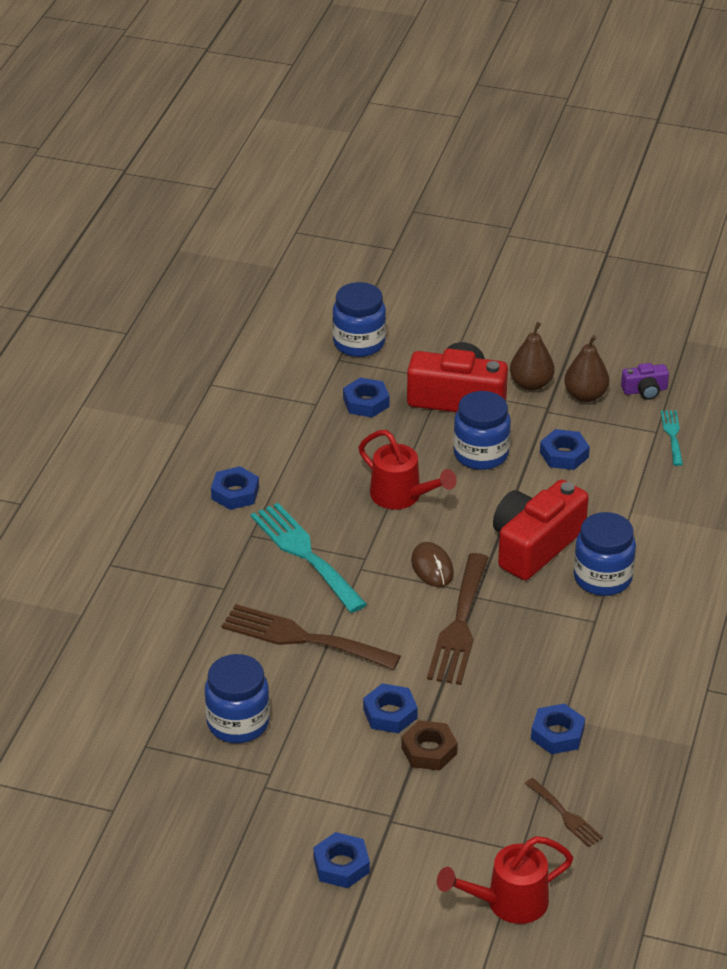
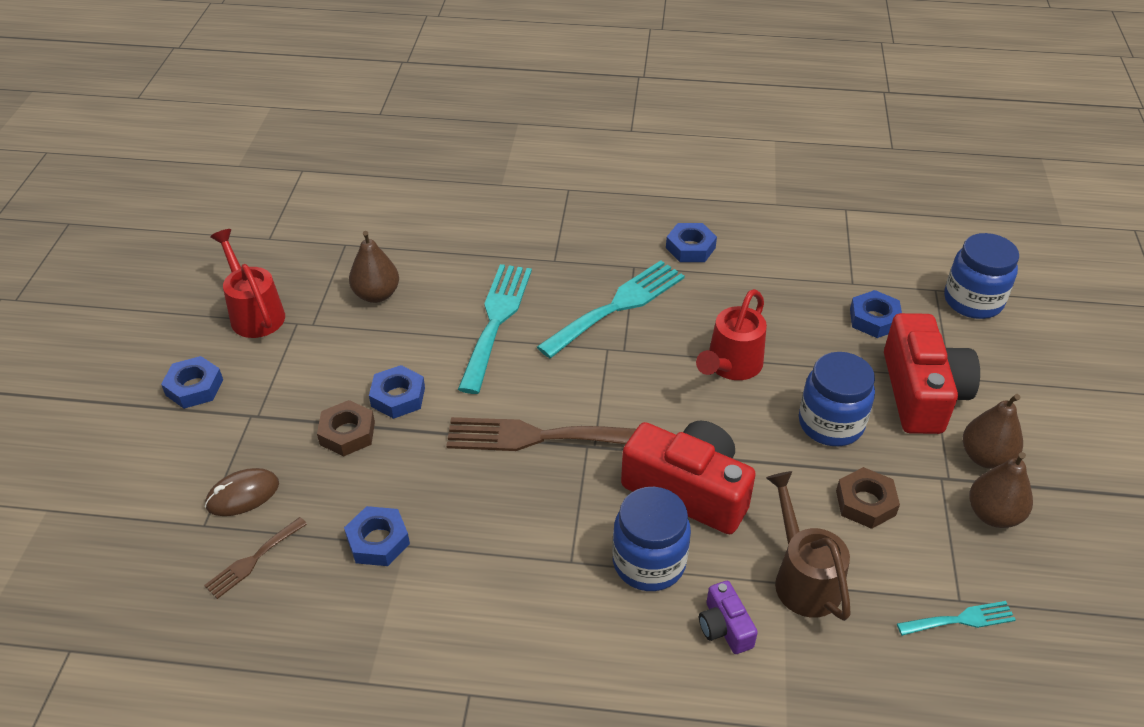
camera: 80 degrees right, 5 degrees up
(238, 723) = (376, 294): blue jar -> brown pear
(302, 638) = (496, 320): brown fork -> turquoise fork
(432, 567) = (624, 404): brown mouse -> brown mouse (243, 495)
(508, 903) = (131, 521): red watering can -> red watering can (254, 313)
(564, 454) = (865, 503): blue nut -> brown nut
(628, 501) = (803, 578): none -> brown watering can
(645, 390) = (1040, 580): purple camera -> purple camera (724, 627)

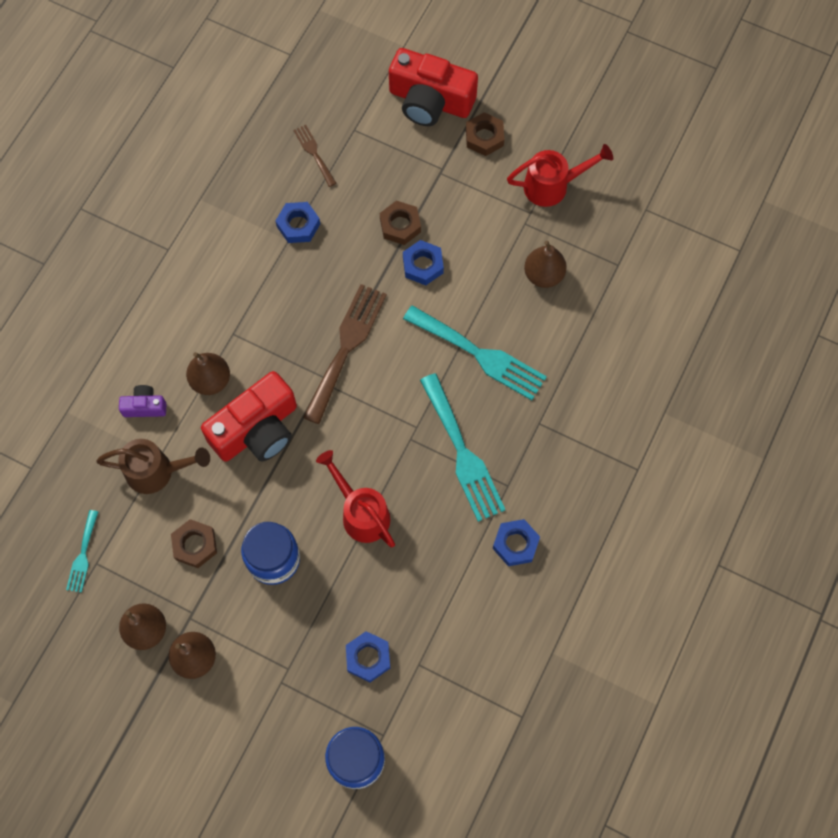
camera: 110 degrees right, 25 degrees up
(194, 387) = (484, 137): blue nut -> brown nut
(243, 495) = (370, 154): brown mouse -> none
(649, 562) = (211, 380): blue jar -> brown pear
(922, 392) = (275, 648): red camera -> red camera (430, 101)

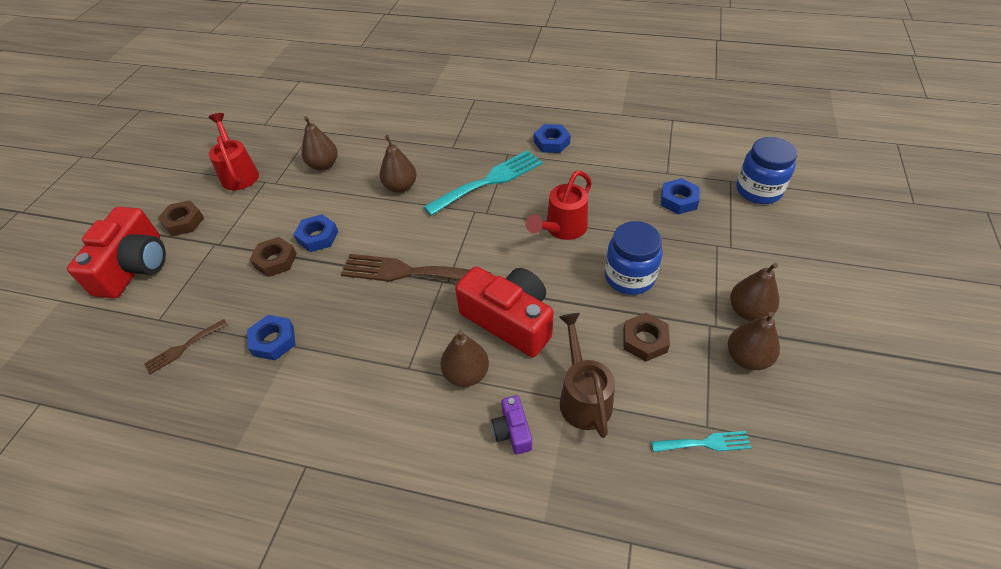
camera: 100 degrees left, 20 degrees down
(480, 355) = (400, 187): turquoise fork -> brown pear

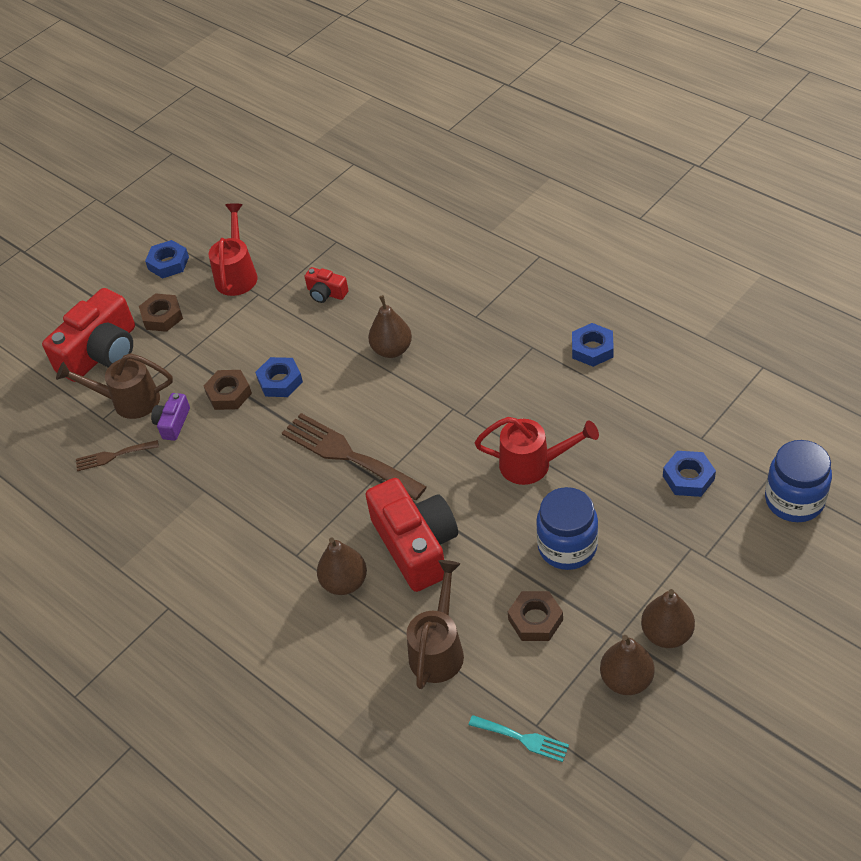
camera: 30 degrees right, 0 degrees up
(179, 296) = (128, 401): none -> brown watering can
(273, 341) = (191, 480): blue nut -> blue nut (168, 263)
(323, 165) = (326, 293): brown pear -> red camera
(489, 181) = (490, 376): turquoise fork -> none
(512, 431) = (355, 652): purple camera -> purple camera (173, 423)
(562, 229) = (533, 464): red watering can -> red watering can turned 150 degrees counterclockwise

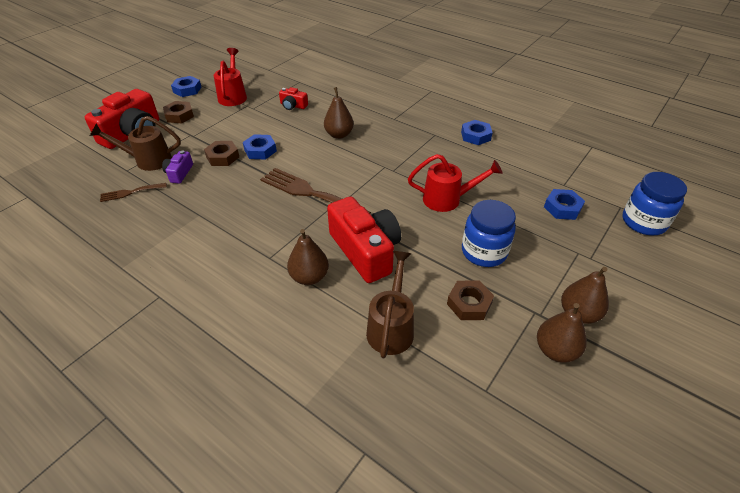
camera: 10 degrees left, 5 degrees down
(523, 739) = (476, 403): turquoise fork -> none

